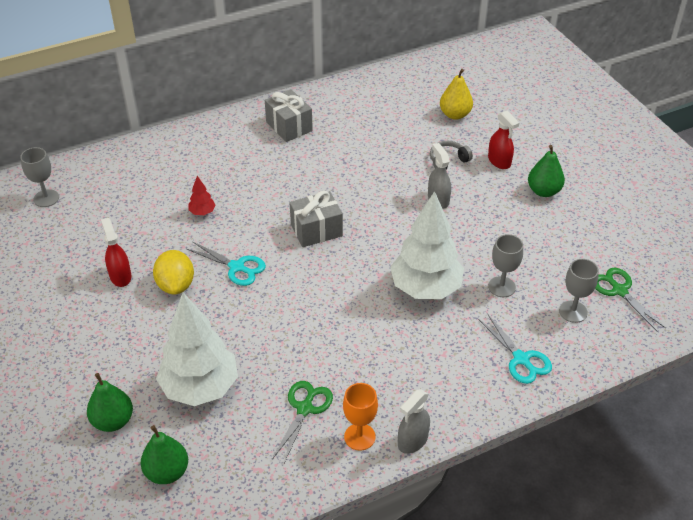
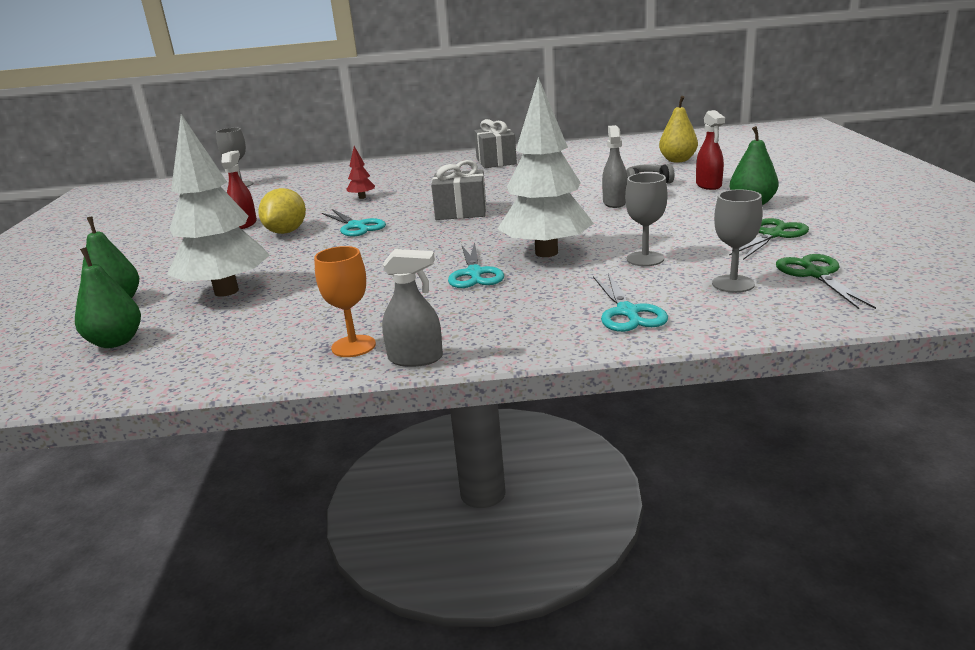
camera: 25 degrees right, 20 degrees down
(305, 409) = (315, 318): green scissors -> green scissors (773, 235)
(387, 327) = (474, 273): none -> turquoise scissors
(412, 441) = (416, 358): grey spray bottle -> grey spray bottle turned 150 degrees counterclockwise

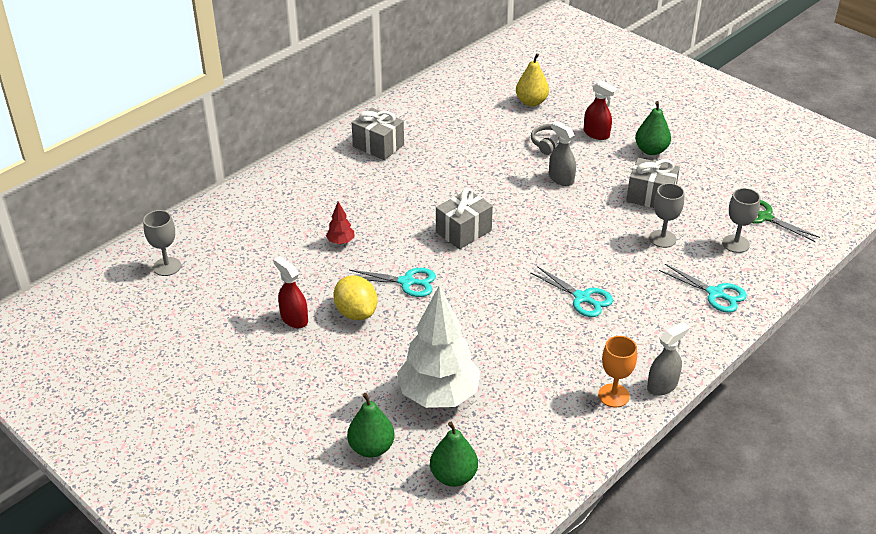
camera: 45 degrees left, 15 degrees up
(546, 253) = (596, 257): white tree -> none
(690, 230) = (651, 196): none -> grey gift
(773, 235) = (702, 184): green scissors -> none

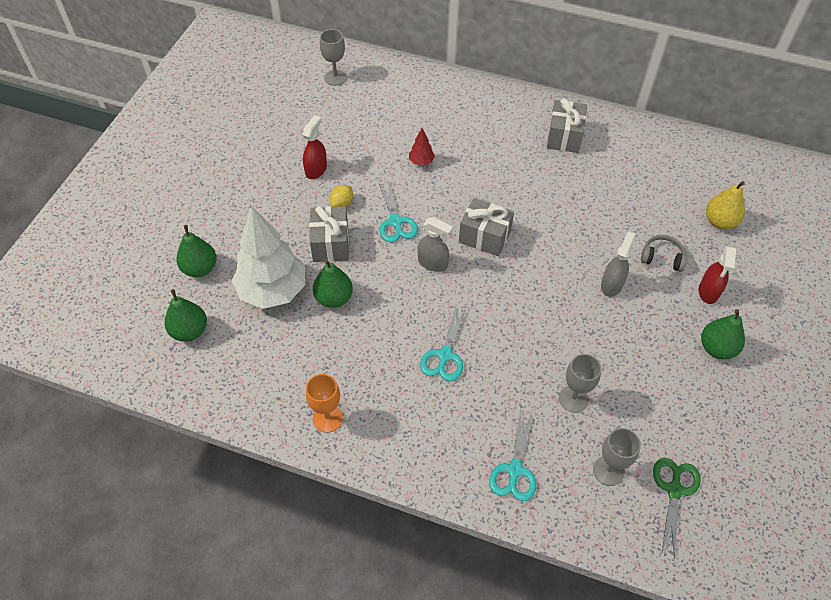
camera: 65 degrees right, 15 degrees up
(356, 313) = (342, 203): yellow lemon -> yellow lemon, size x0.60
(475, 352) = (334, 298): none -> green pear
(651, 196) = (636, 369): grey gift -> grey gift (330, 244)
(662, 385) = (358, 455): grey spray bottle -> grey spray bottle (433, 263)

